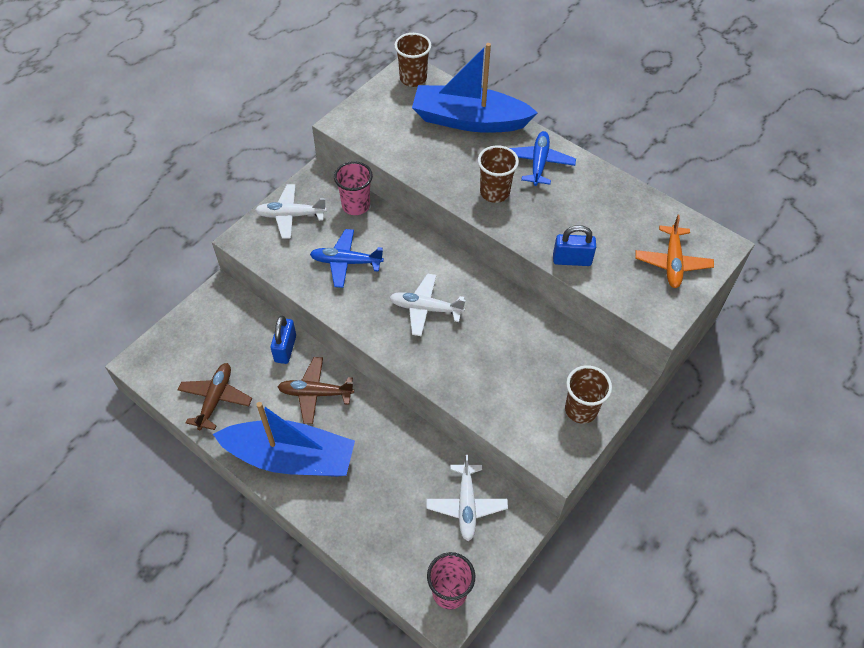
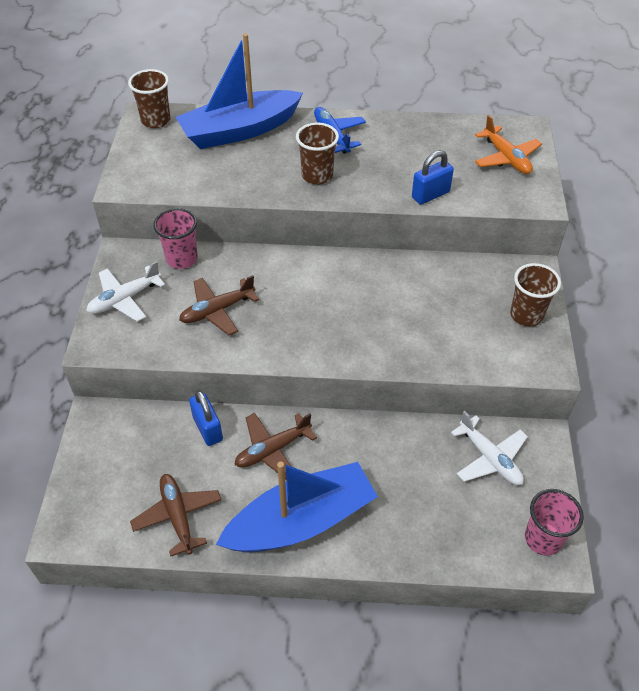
camera: 35 degrees left, 5 degrees down
(346, 262) = (217, 310): blue plane -> brown plane
(425, 309) = (326, 309): white plane -> none

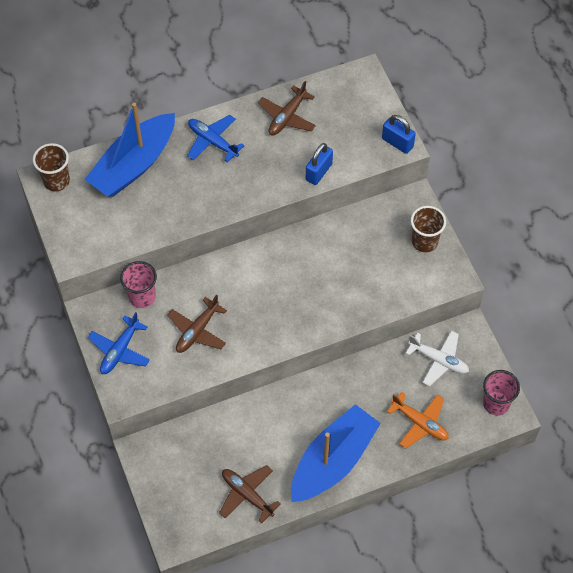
camera: 25 degrees left, 10 degrees up
(125, 299) = (120, 350): white plane -> blue plane
(208, 428) = (230, 423): blue padlock -> blue padlock (397, 143)
(272, 450) = (286, 419): brown plane -> brown plane (287, 117)
(317, 175) = (222, 187): brown cup -> none
(506, 158) = (360, 112): orange plane -> orange plane (420, 423)

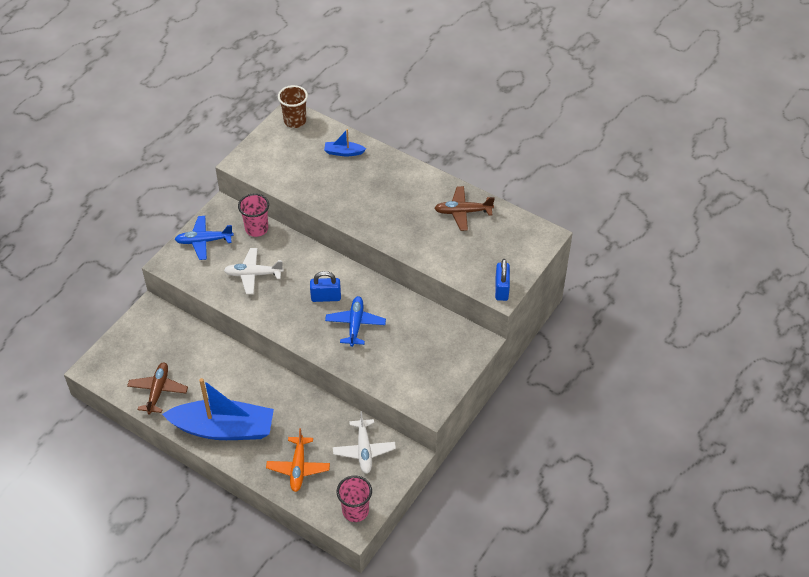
camera: 55 degrees right, 10 degrees down
(134, 165) = (343, 152): blue boat -> blue boat, size x0.42
(197, 331) = (253, 274): brown plane -> white plane
(212, 141) = (402, 183): blue plane -> blue plane (355, 324)
(318, 172) = (431, 256): blue padlock -> blue padlock (326, 297)
(424, 241) = (445, 369): brown cup -> none

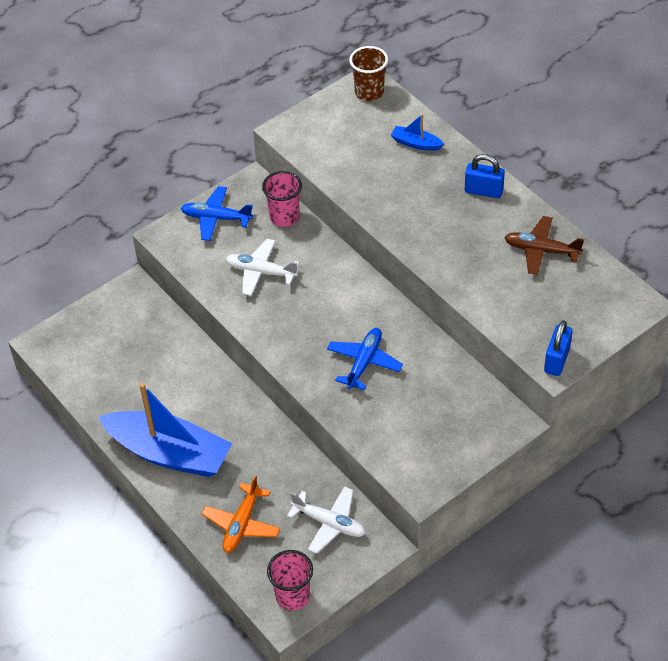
camera: 20 degrees right, 0 degrees up
(158, 391) = (108, 388): brown plane -> none
(326, 297) = (339, 320): blue padlock -> blue padlock (483, 191)
(364, 450) = (329, 523): white plane -> white plane turned 75 degrees counterclockwise

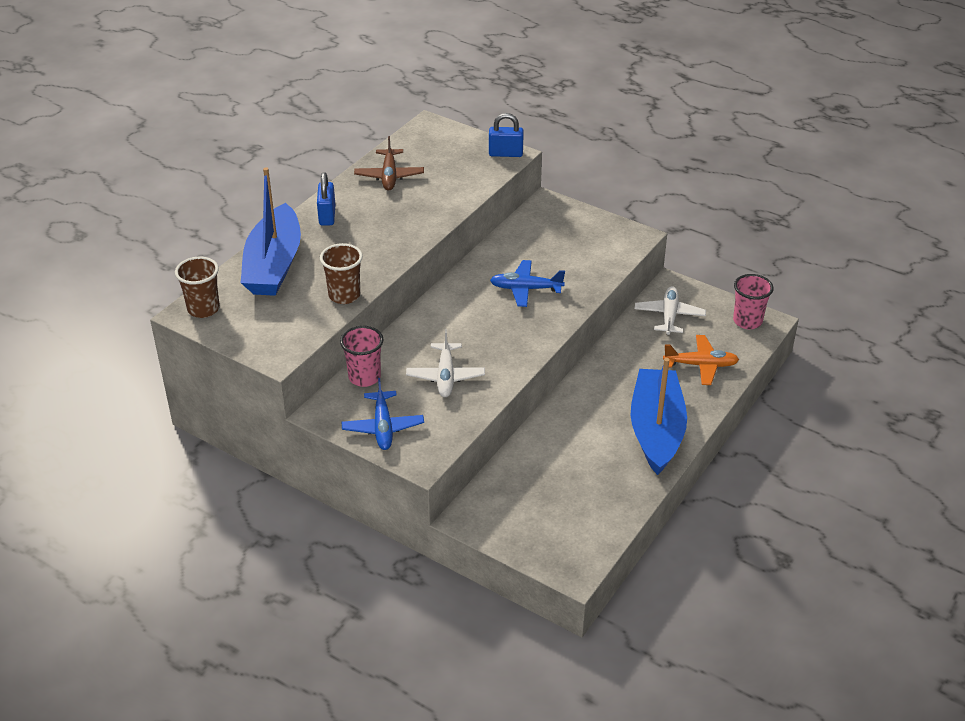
camera: 110 degrees left, 10 degrees down
(350, 184) = (344, 295): none -> brown cup
(416, 143) = (274, 265): blue boat -> blue boat, size x2.39

